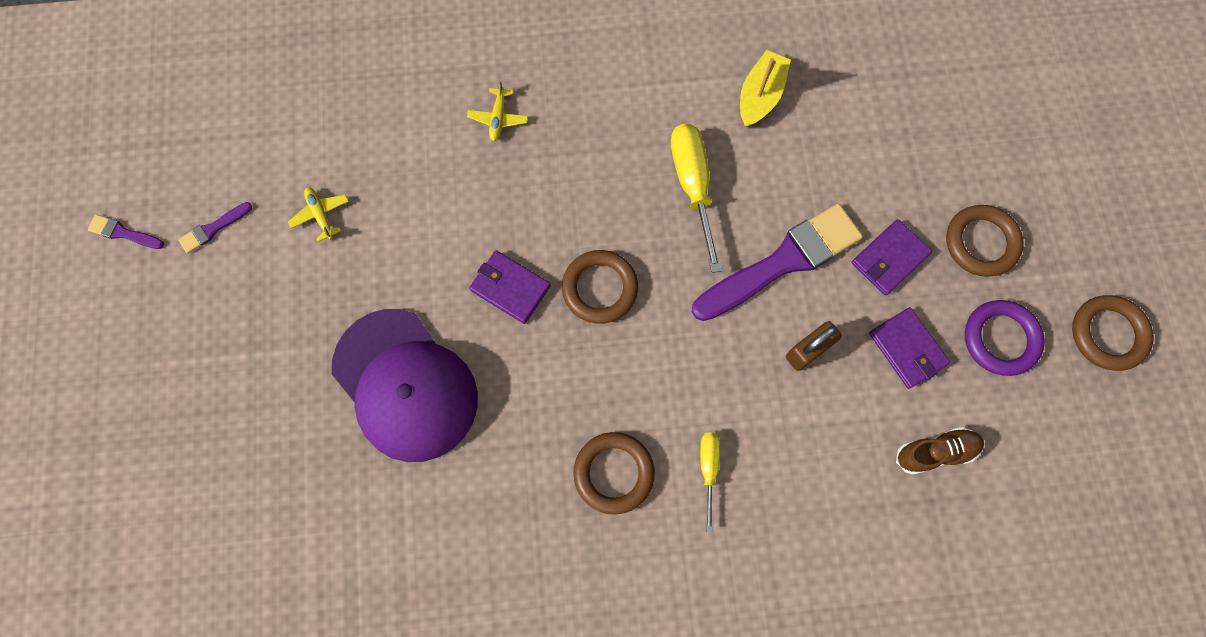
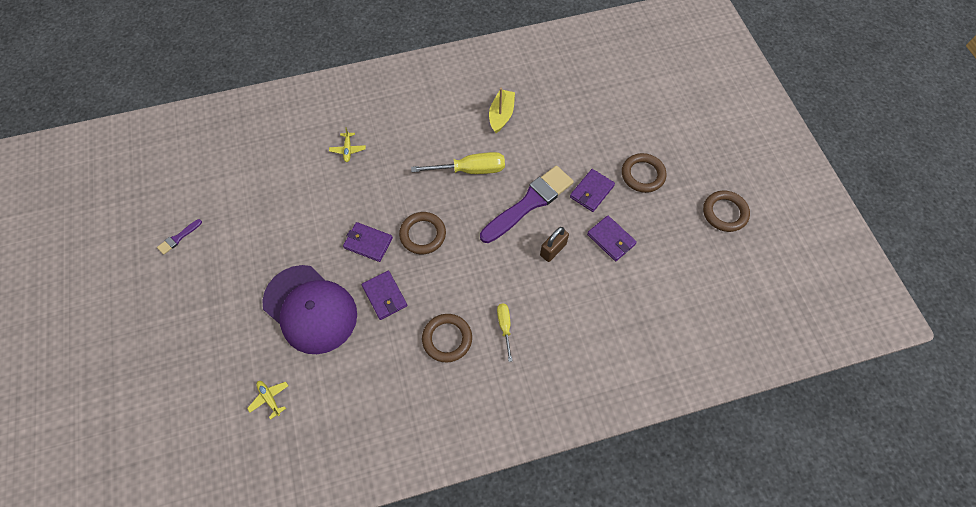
camera: 10 degrees left, 10 degrees down
(123, 233) = (121, 249): purple brush -> none
(321, 215) = (245, 219): yellow plane -> yellow plane (270, 398)
(525, 383) = (384, 296): none -> purple wallet
(693, 187) = (470, 170): yellow screwdriver -> yellow screwdriver turned 105 degrees clockwise
(935, 452) = (638, 294): brown shoe -> none
(1000, 339) = (664, 225): purple ring -> none

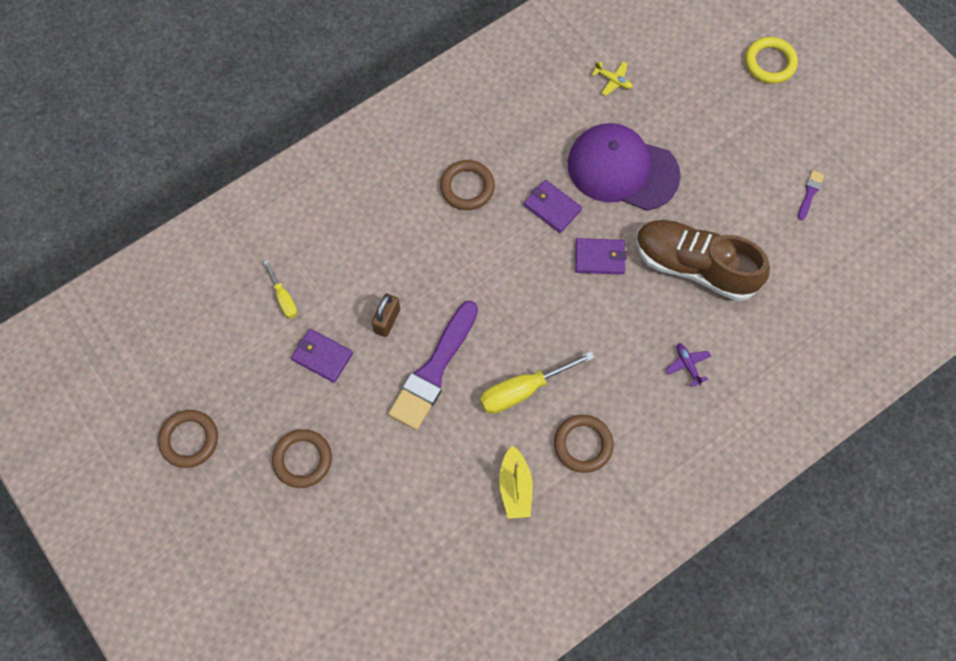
camera: 160 degrees right, 5 degrees up
(123, 364) = (770, 63): none -> yellow ring
(301, 213) = (695, 266): none -> brown shoe
(348, 150) = (687, 365): yellow plane -> purple plane
(423, 235) = (543, 288): brown ring -> brown ring (583, 444)
(504, 327) = (412, 218): yellow screwdriver -> yellow screwdriver (283, 298)
(591, 191) = (362, 412): purple wallet -> none

